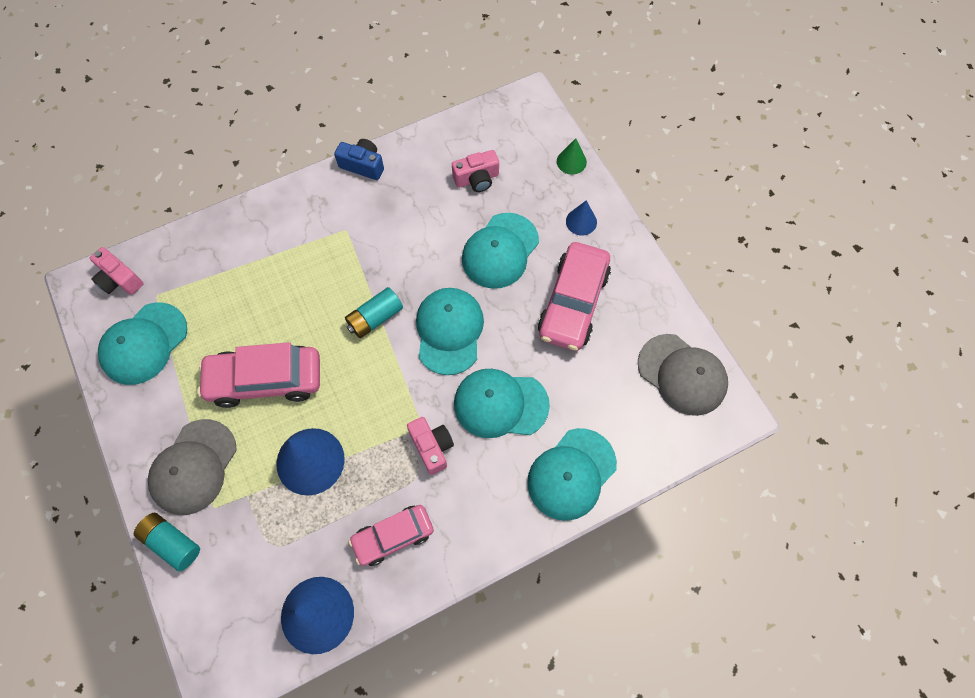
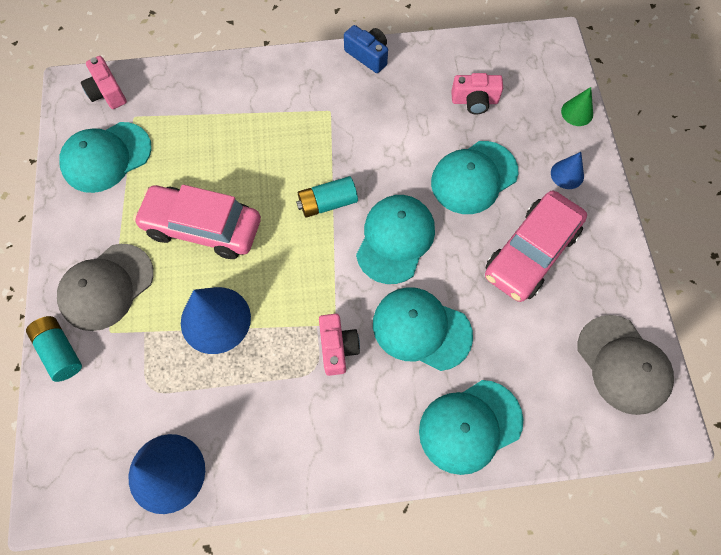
camera: 20 degrees right, 0 degrees up
(393, 536) = (267, 423): pink car -> none

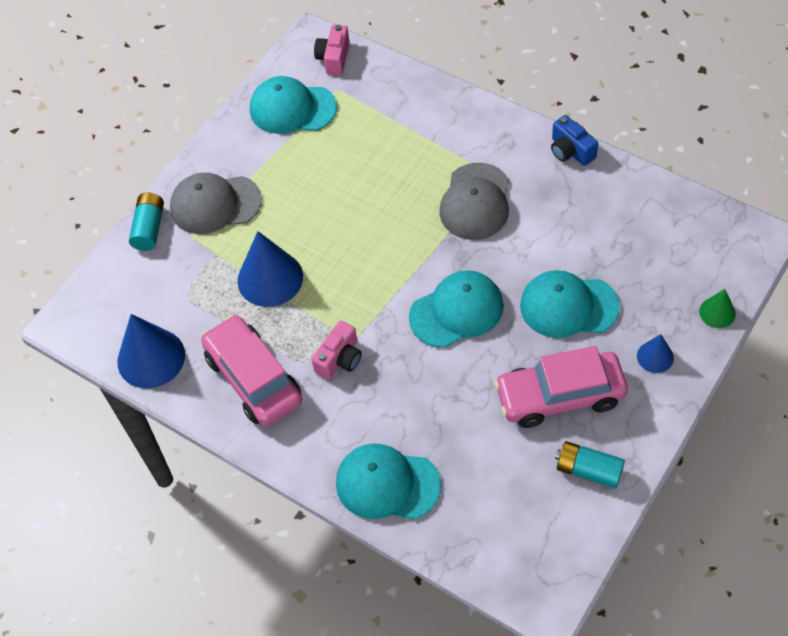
camera: 45 degrees right, 10 degrees down
(202, 228) = (317, 206): pink car -> pink car (253, 379)
(327, 203) = (428, 248): turquoise battery -> turquoise battery (588, 470)
(368, 55) = (570, 151): blue camera -> blue camera turned 150 degrees clockwise
(421, 329) = (415, 390): turquoise cap -> none
(474, 101) = (630, 245): pink camera -> none
(623, 364) = (554, 531): grey cap -> grey cap (475, 202)

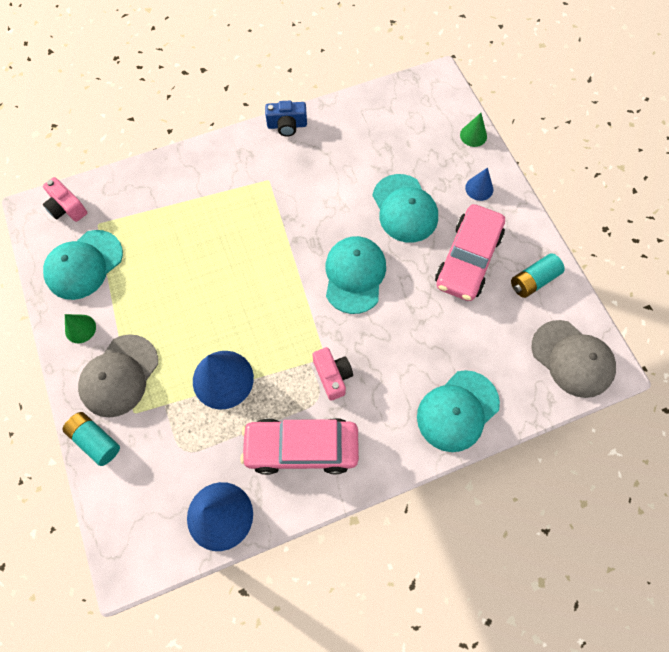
camera: 60 degrees left, 10 degrees up
(234, 148) = (80, 328): none -> green cone
(475, 202) = (277, 205): grey cap -> grey cap (572, 358)
(568, 306) = (404, 208): turquoise cap -> turquoise cap turned 60 degrees counterclockwise

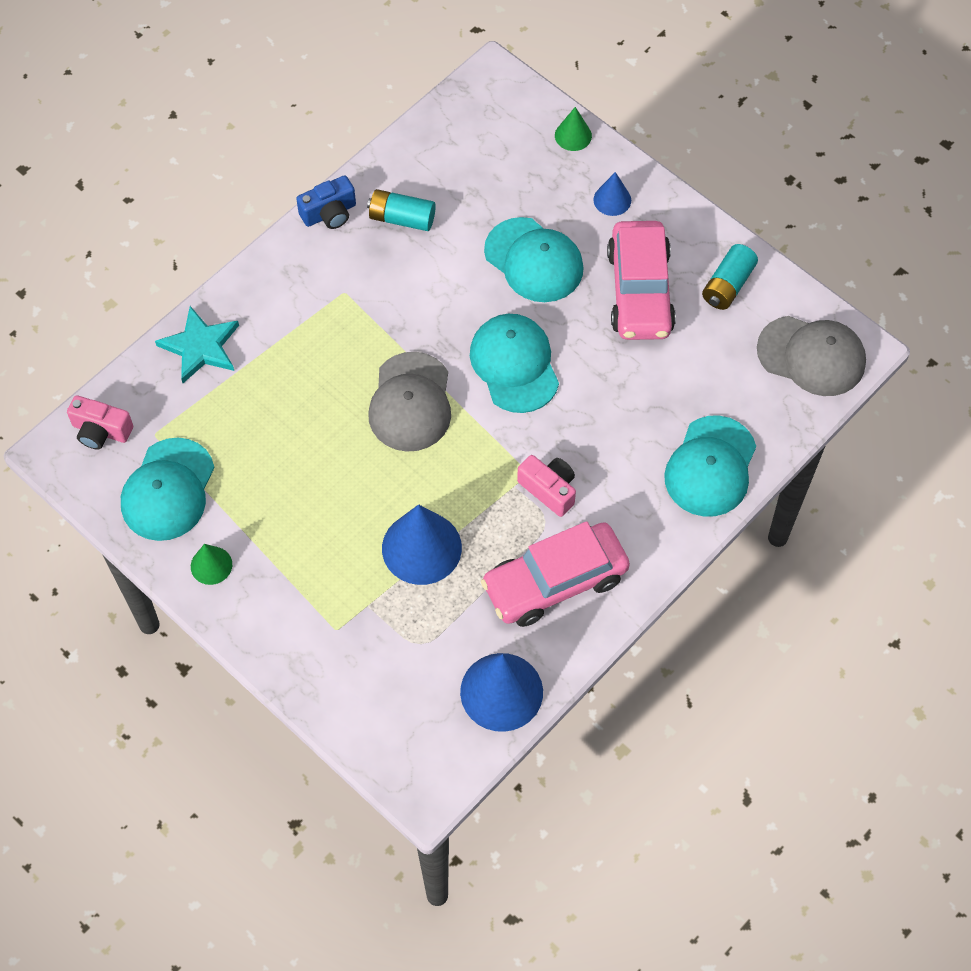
camera: 25 degrees left, 5 degrees down
(95, 440) = (308, 678): turquoise battery -> turquoise battery (402, 218)
(119, 376) = (293, 597): grey cap -> grey cap (410, 402)
(159, 179) = (200, 347): none -> turquoise star

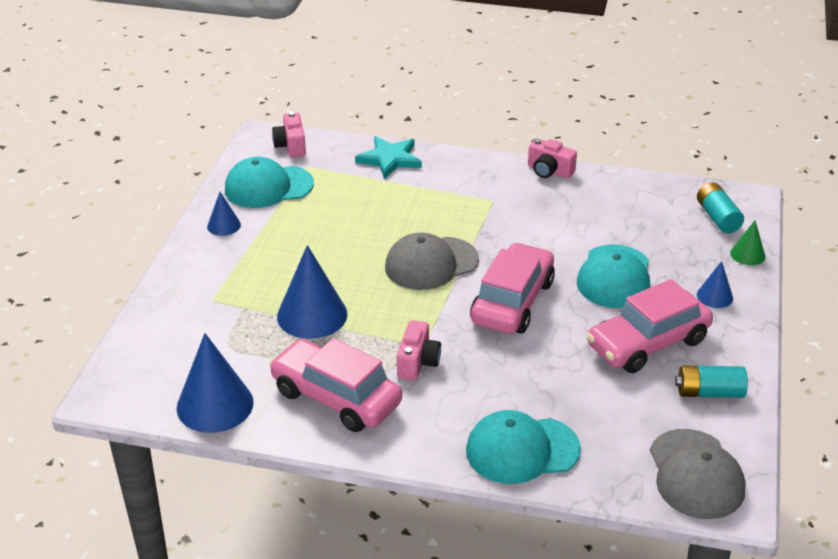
camera: 60 degrees right, 25 degrees down
(211, 565) = (224, 225): green cone -> blue cone
(329, 213) = (549, 171): blue camera -> pink camera
(402, 218) = (580, 202): turquoise battery -> turquoise battery (718, 217)
(514, 365) = (512, 302): turquoise cap -> pink car

